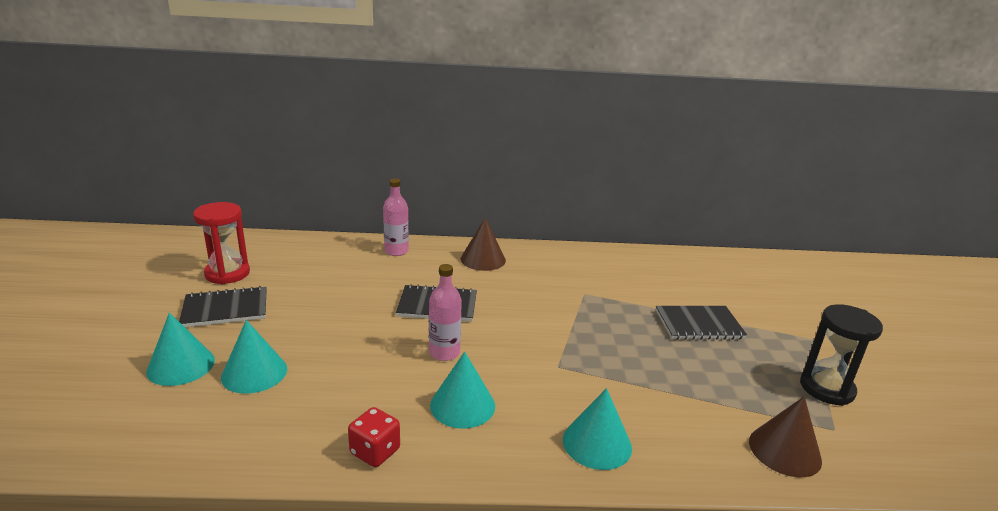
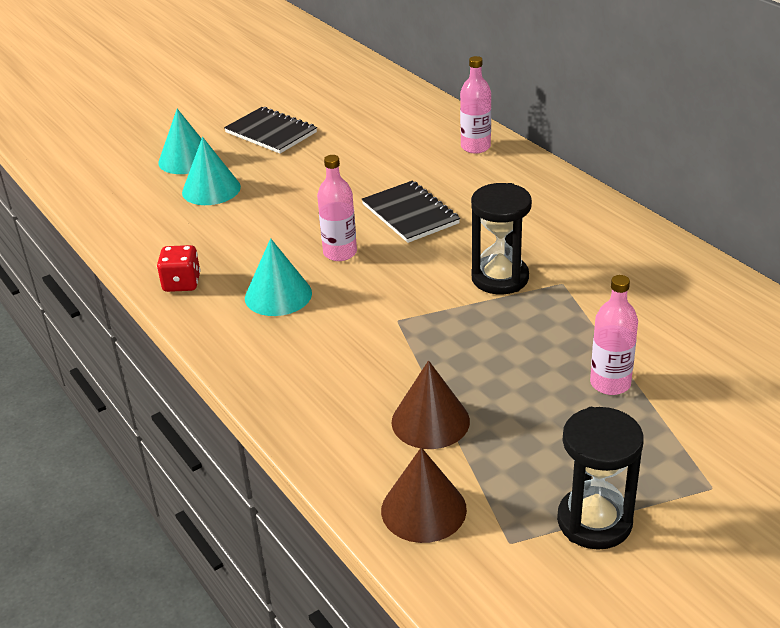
camera: 60 degrees right, 10 degrees up
(227, 273) = (318, 103): red hourglass -> none
(483, 259) = (537, 196): brown cone -> brown cone (430, 421)
(555, 309) = (500, 278): none -> black hourglass
(597, 443) = (305, 384): turquoise cone -> none
(698, 324) = (610, 383): black notebook -> pink bottle

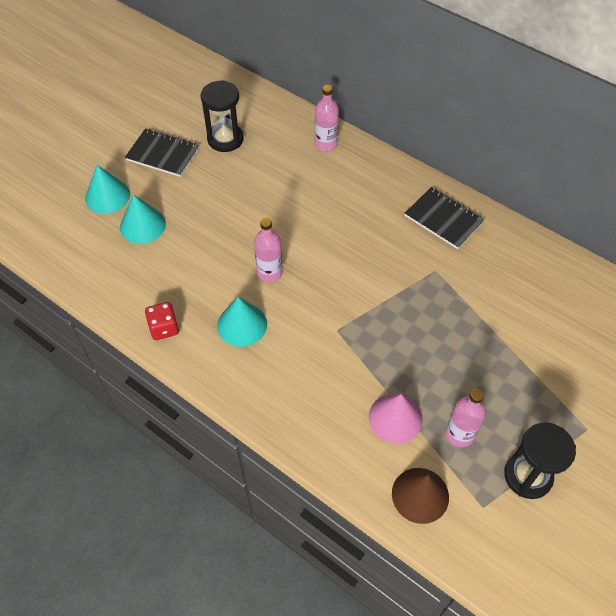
camera: 20 degrees left, 20 degrees up
(410, 214) = (305, 223): black notebook -> black notebook (443, 219)
(430, 421) = (395, 418): brown cone -> pink cone
(500, 278) = (392, 274): black hourglass -> black hourglass (225, 139)
(610, 383) = (498, 356): pink bottle -> pink bottle (459, 434)

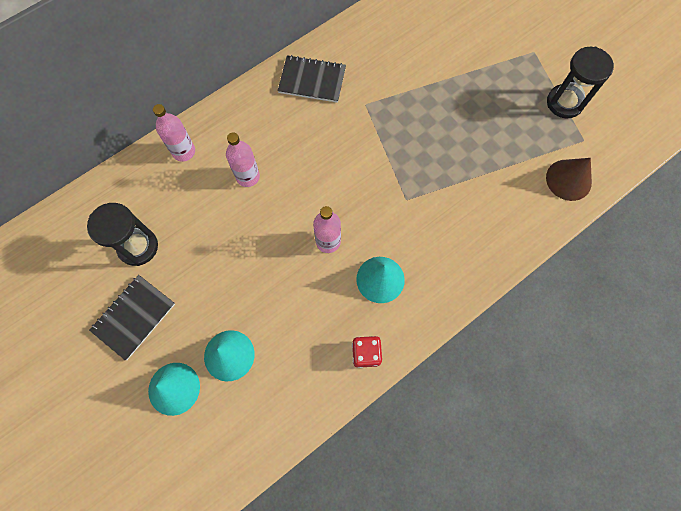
camera: 75 degrees left, 15 degrees up
(395, 418) = (500, 178): pink cone -> none
(443, 219) = (312, 80): black notebook -> black notebook turned 45 degrees clockwise
(459, 434) = (523, 136): pink bottle -> pink bottle (248, 176)

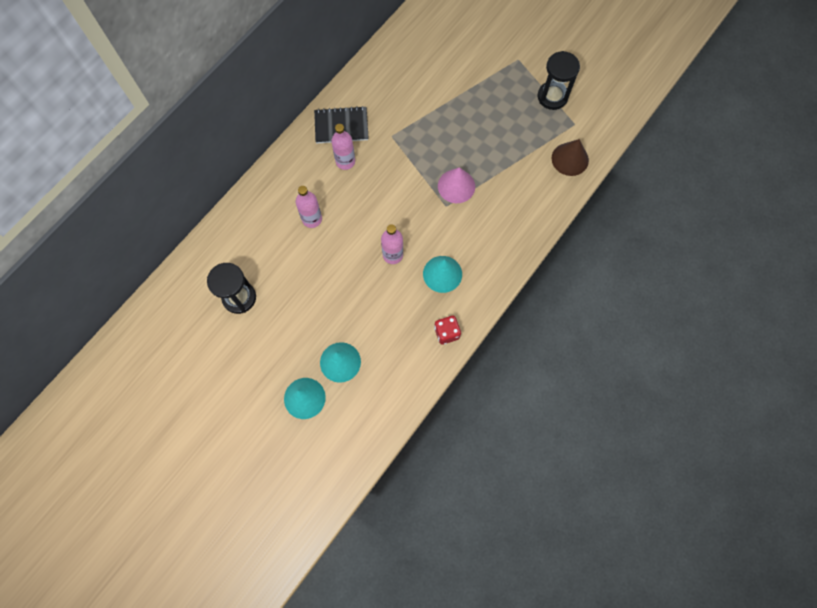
camera: 15 degrees left, 0 degrees up
(134, 317) = (254, 353): black notebook -> none
(184, 151) = (252, 211): pink bottle -> pink bottle (345, 161)
(424, 179) = (456, 186): none -> pink cone

